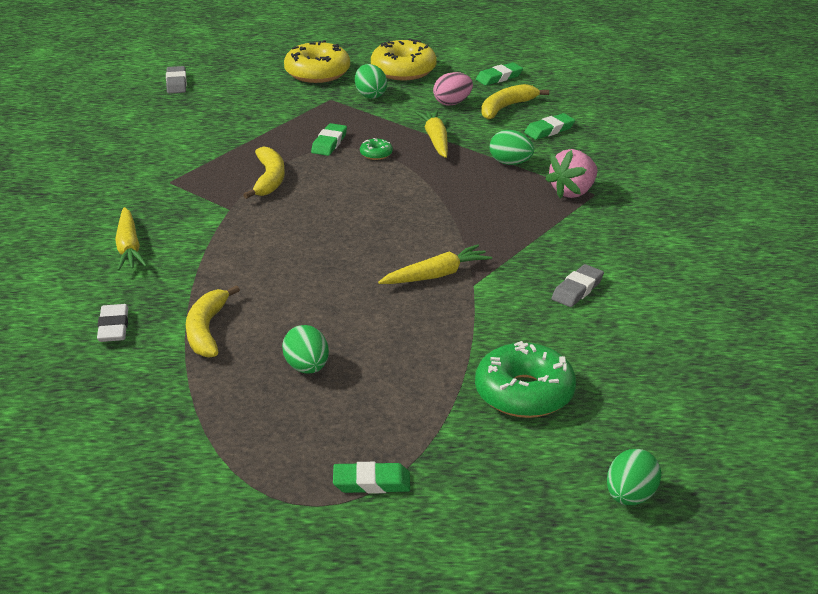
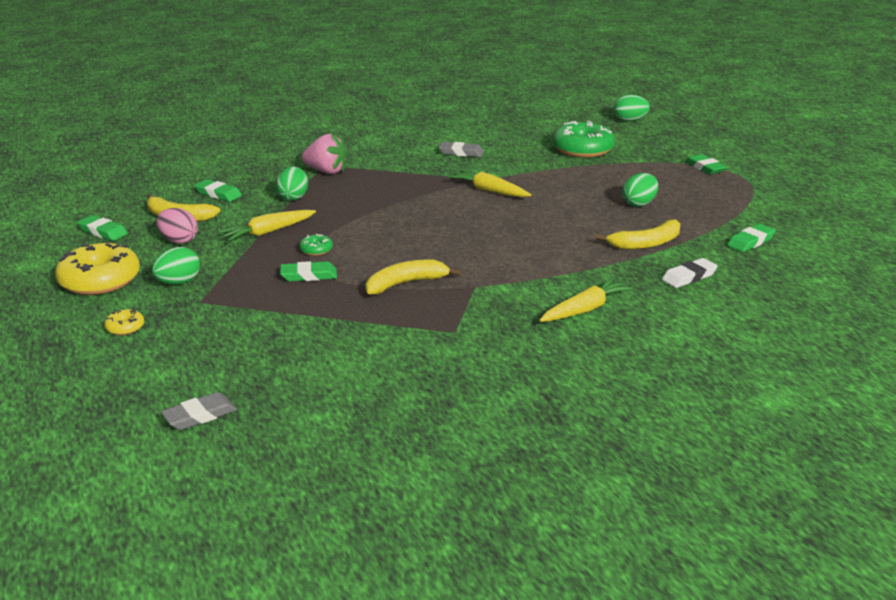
camera: 115 degrees left, 5 degrees down
(133, 407) = (750, 242): none -> green eraser
(317, 73) = (125, 327): yellow donut -> yellow donut, size x0.44

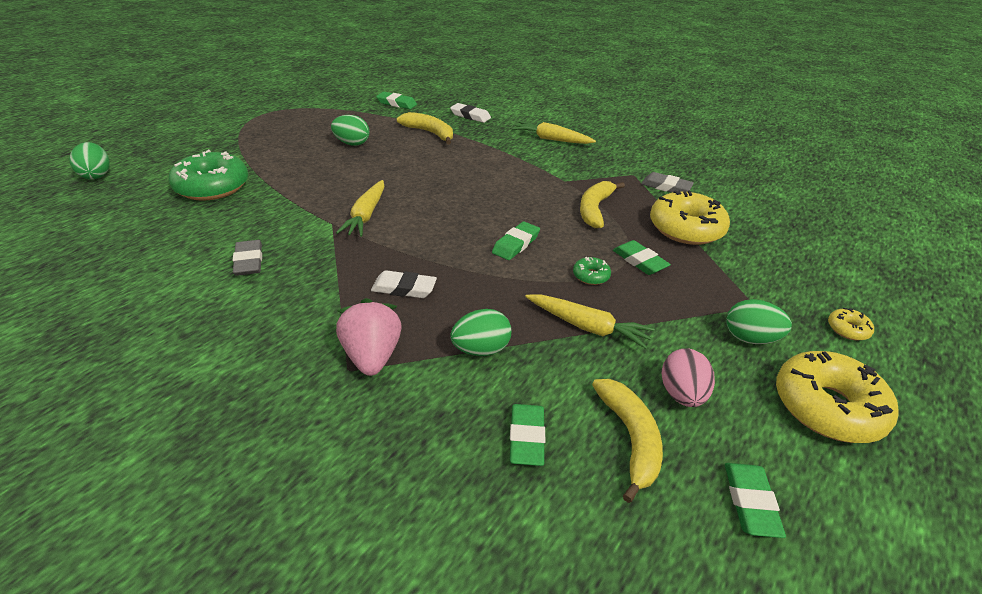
camera: 120 degrees left, 10 degrees up
(200, 415) = (851, 235): grey eraser -> grey eraser (666, 187)
(325, 317) = (686, 228): none -> yellow donut
(379, 188) = (404, 288): none -> white eraser
(406, 283) = (595, 209): yellow banana -> yellow banana turned 75 degrees clockwise
(705, 168) = (247, 127): green eraser -> green eraser (516, 244)

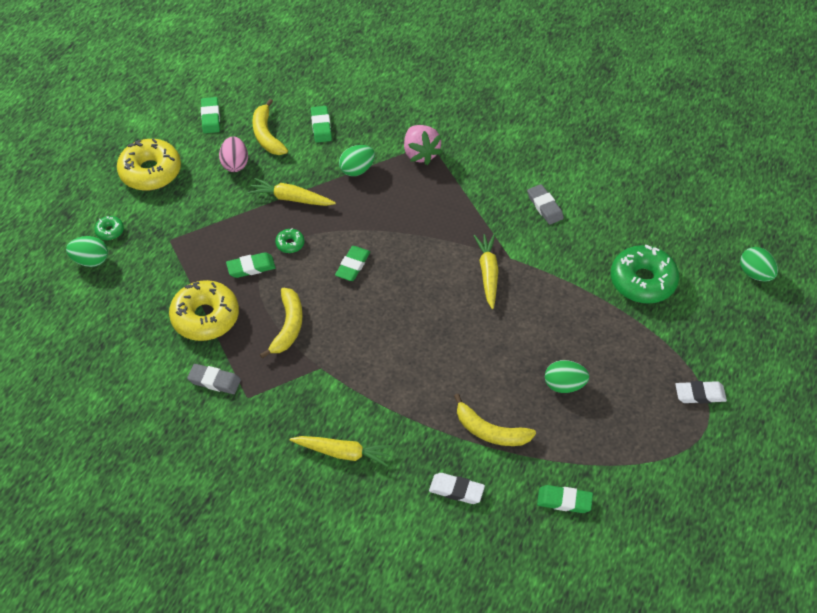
camera: 170 degrees right, 15 degrees up
(404, 288) = (423, 205): white eraser -> white eraser (700, 394)
(639, 261) = (251, 267): green eraser -> green eraser turned 60 degrees counterclockwise
(750, 338) = (182, 210): green egg -> green egg (90, 260)
(848, 329) = (110, 231): yellow donut -> green donut

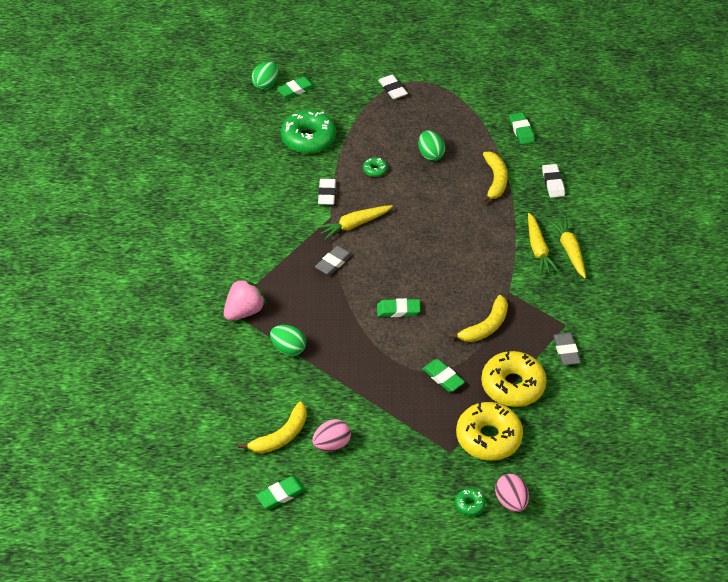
camera: 115 degrees left, 5 degrees down
(90, 260) = (511, 501): green egg -> pink egg
(150, 172) = (380, 510): yellow donut -> yellow donut (488, 437)
(288, 327) = (485, 327): yellow banana -> yellow banana turned 150 degrees clockwise
(290, 244) = (401, 361): green donut -> green donut (375, 170)
(291, 198) = (350, 382): yellow carrot -> yellow carrot (538, 249)
(321, 126) = (247, 398): green eraser -> green eraser (296, 90)
(545, 206) = (263, 212): grey eraser -> grey eraser (333, 262)
(546, 267) = (327, 194): none -> white eraser

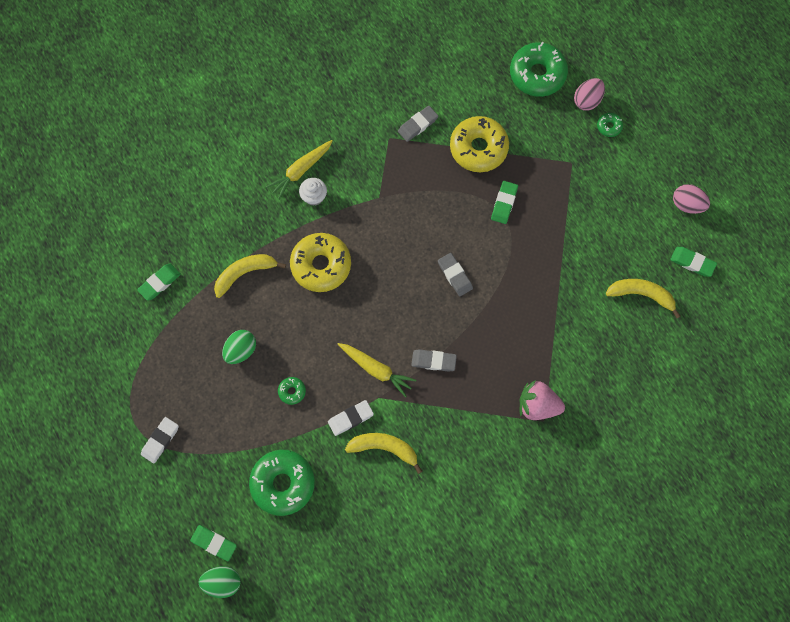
camera: 120 degrees left, 25 degrees up
(288, 349) = (553, 341): green egg -> none
(332, 444) = (623, 251): pink egg -> pink egg (687, 204)
(398, 310) = (455, 275): green eraser -> grey eraser
(485, 327) = (430, 197): yellow banana -> yellow banana (384, 448)
(488, 437) = (540, 142): yellow donut -> yellow donut (321, 265)
(538, 249) = (314, 196): yellow carrot -> white cupcake
(553, 183) = (220, 222): white eraser -> none
(567, 474) = (537, 74): none -> green donut

